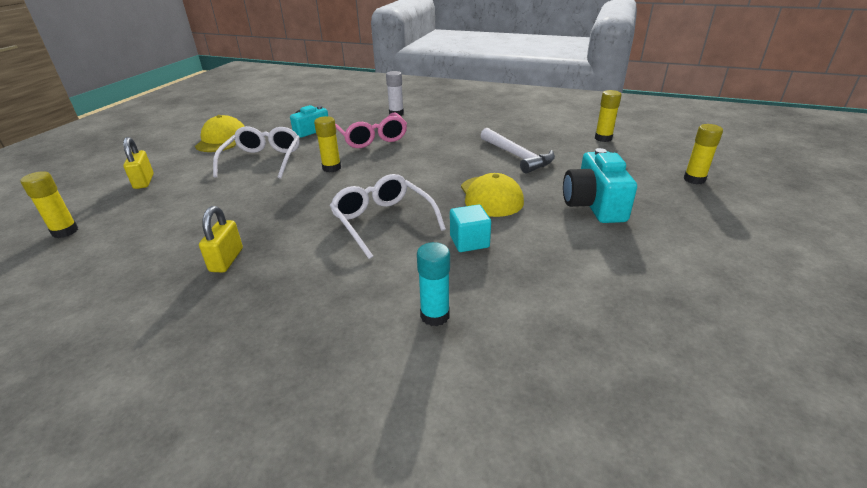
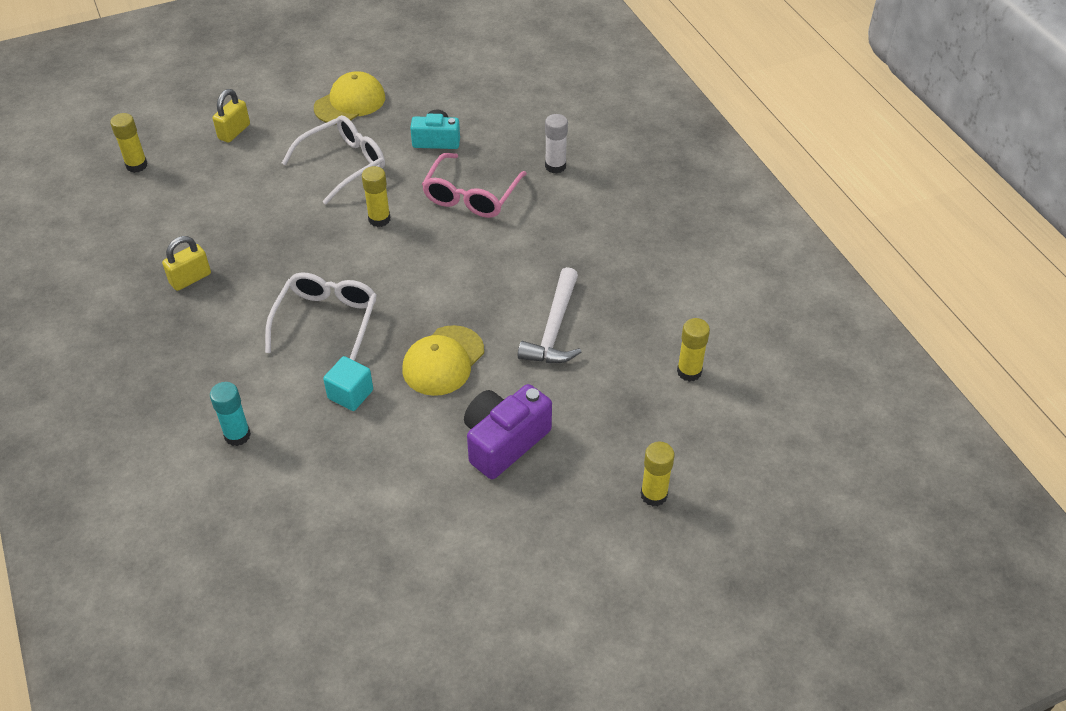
camera: 45 degrees right, 15 degrees up
(594, 205) = (504, 441): turquoise camera -> purple camera

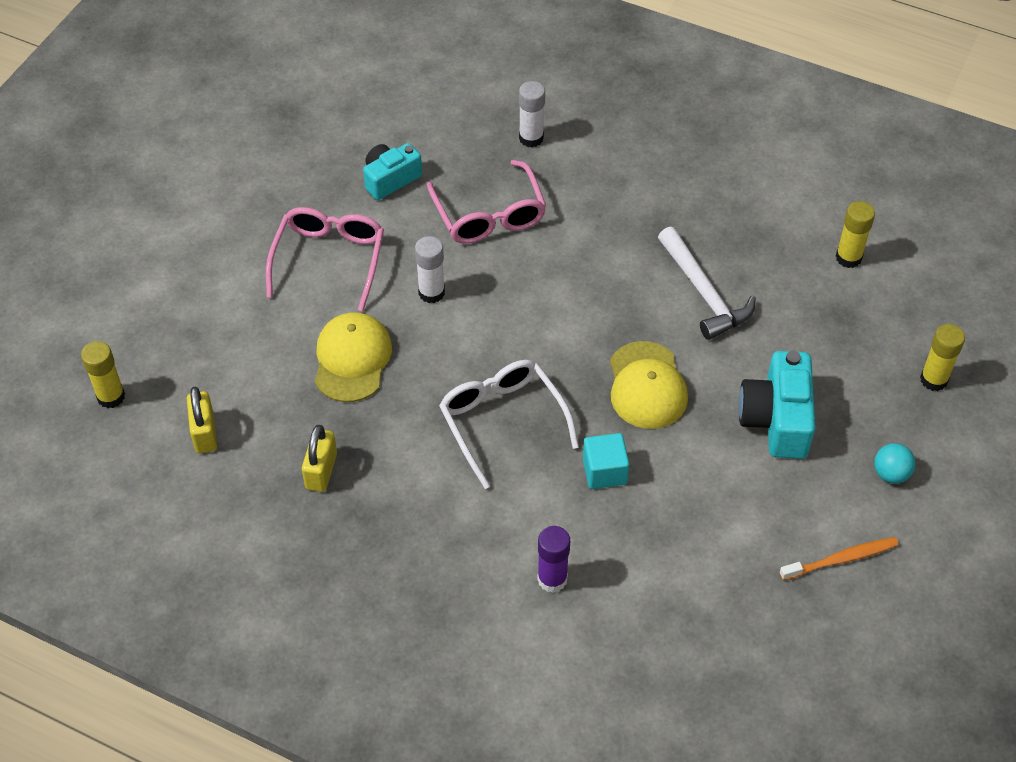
camera: 40 degrees left, 5 degrees up
(234, 132) = (171, 296): yellow padlock -> yellow padlock (204, 433)
(237, 435) = (552, 579): turquoise glue stick -> purple glue stick
(343, 164) = (329, 260): white glasses -> pink glasses
(350, 102) = (255, 191): yellow cap -> yellow cap (352, 359)
(379, 219) = (431, 292): yellow glue stick -> white glue stick
(435, 565) = (841, 559): none -> orange toothbrush
(504, 441) = (776, 419): purple camera -> turquoise camera
(541, 535) = (890, 474): none -> turquoise ball

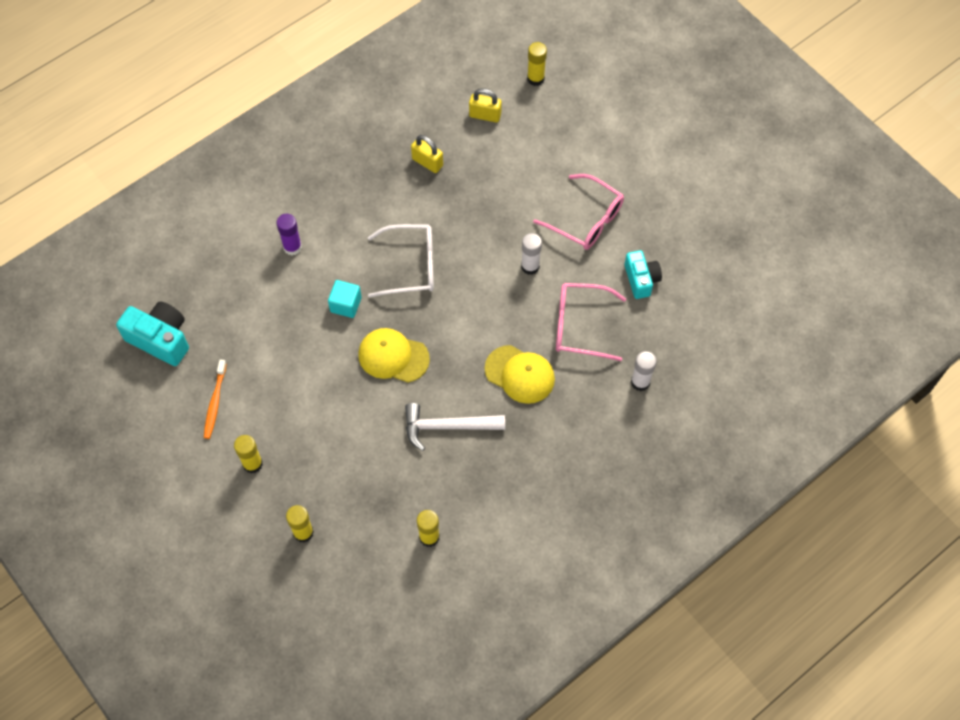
camera: 115 degrees right, 10 degrees up
(352, 359) = (499, 205): yellow cap -> yellow cap (520, 374)
(776, 419) = (327, 419): turquoise camera -> turquoise camera (160, 339)
(890, 474) = (252, 464): turquoise ball -> yellow glue stick

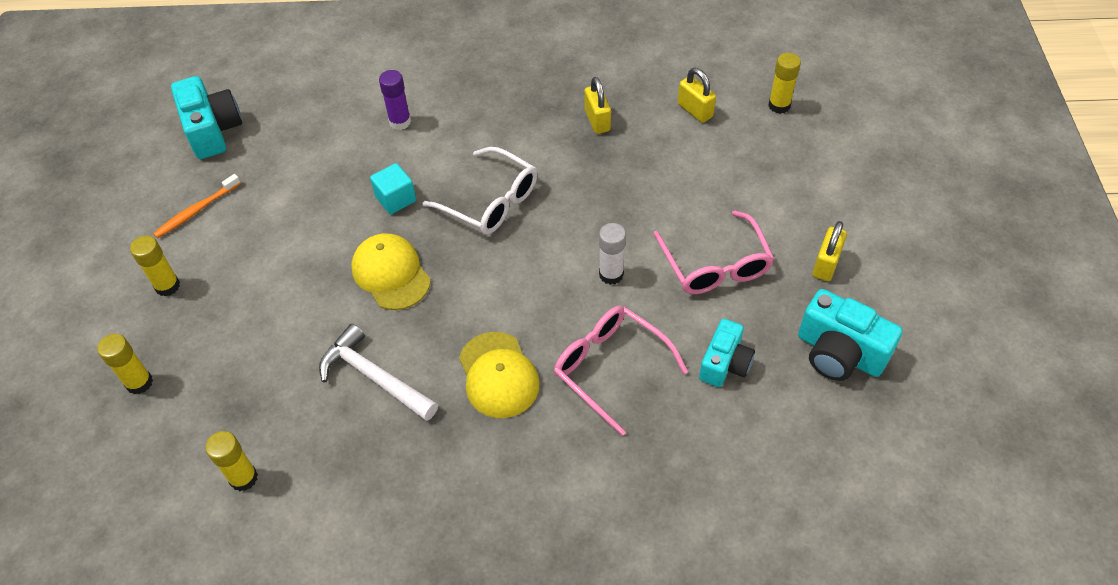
camera: 40 degrees right, 10 degrees down
(640, 382) = (625, 475): white glue stick -> none
(648, 178) = (826, 264): none -> yellow padlock
(697, 230) = (839, 353): none -> turquoise camera

